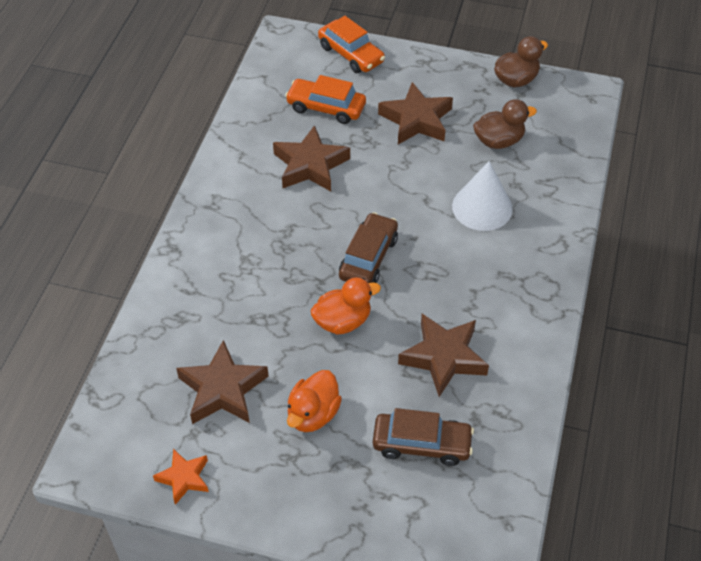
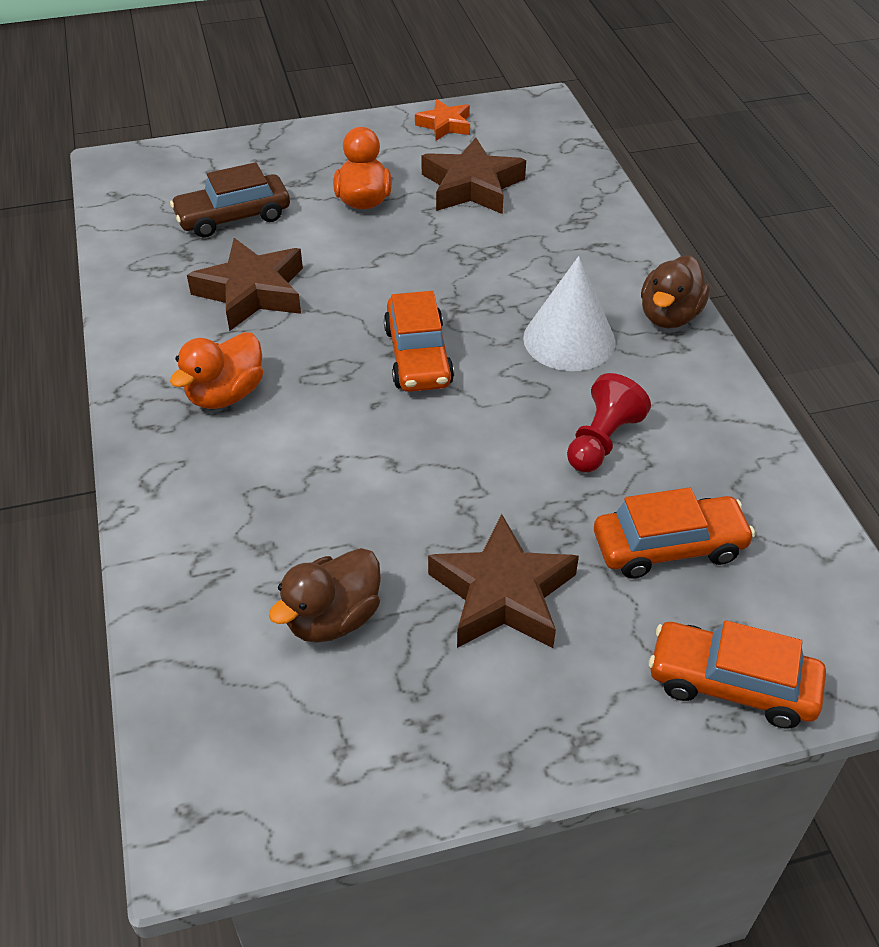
camera: 150 degrees right, 5 degrees down
(310, 165) = (602, 441): brown star -> red pawn
(343, 321) = (396, 282): orange duck -> orange duck (225, 394)
(368, 258) = (418, 356): brown car -> orange car
(482, 207) = (300, 487): white cone -> white cone (569, 339)
(516, 80) = (371, 785): brown duck -> brown duck (669, 316)

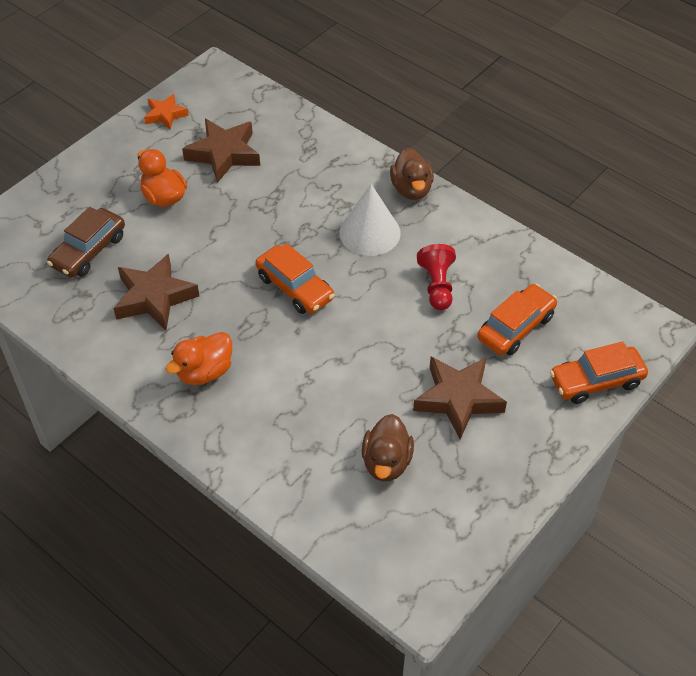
camera: 35 degrees left, 5 degrees up
(225, 394) = (204, 372): orange duck -> orange duck turned 45 degrees clockwise

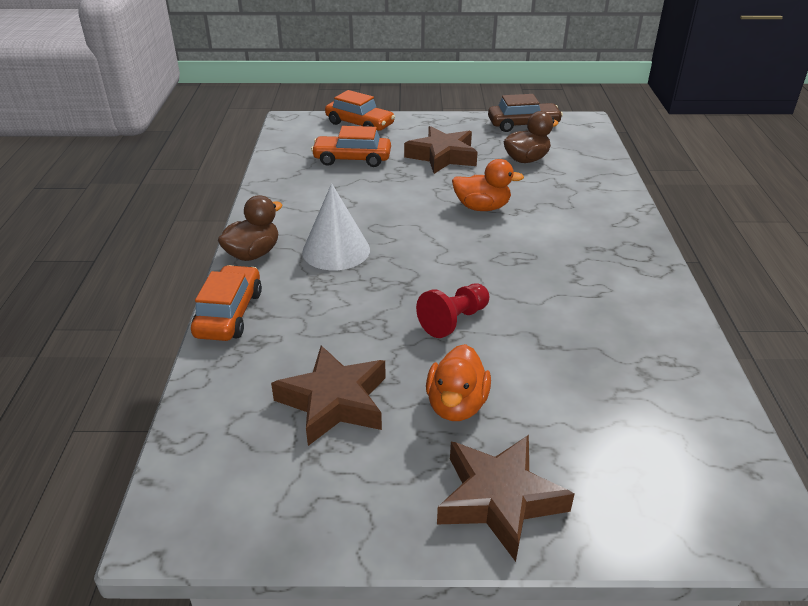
camera: 130 degrees left, 15 degrees down
(89, 251) = (600, 409): brown car -> brown car (523, 125)
(154, 297) = (575, 324): brown star -> brown star (499, 499)
(165, 115) = (317, 511): orange star -> none
(204, 372) = (590, 255): orange duck -> orange duck (482, 207)
(295, 287) = (448, 257): orange car -> orange car (229, 314)
(437, 286) = (354, 199): red pawn -> red pawn (454, 320)

